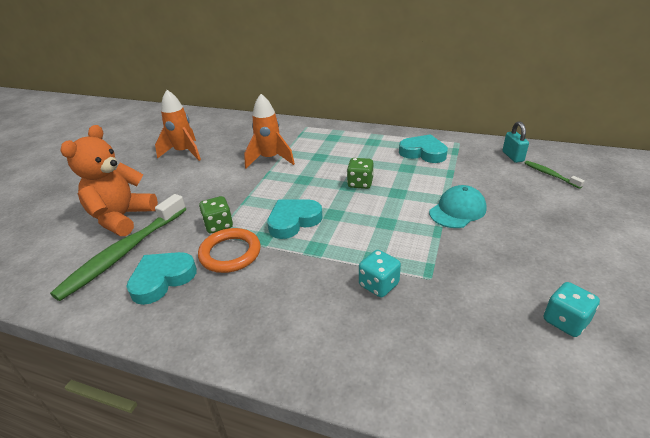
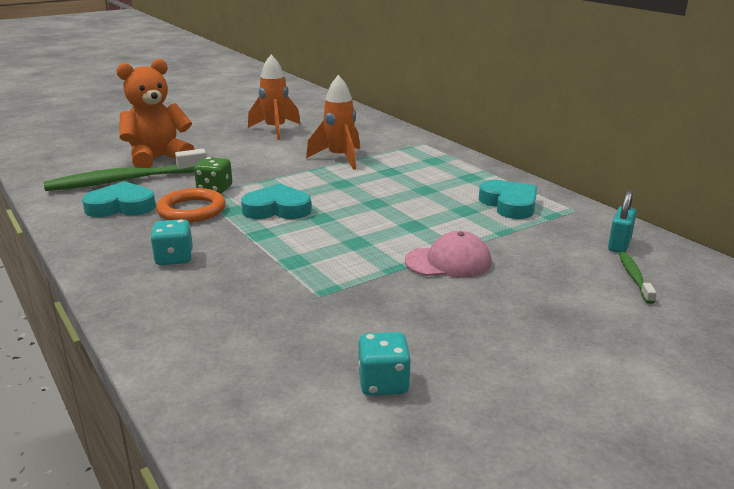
camera: 35 degrees right, 10 degrees down
(360, 183) = (389, 205): green dice -> none
(378, 285) = (265, 279): turquoise dice -> turquoise dice (174, 258)
(457, 210) = (448, 262): turquoise cap -> pink cap

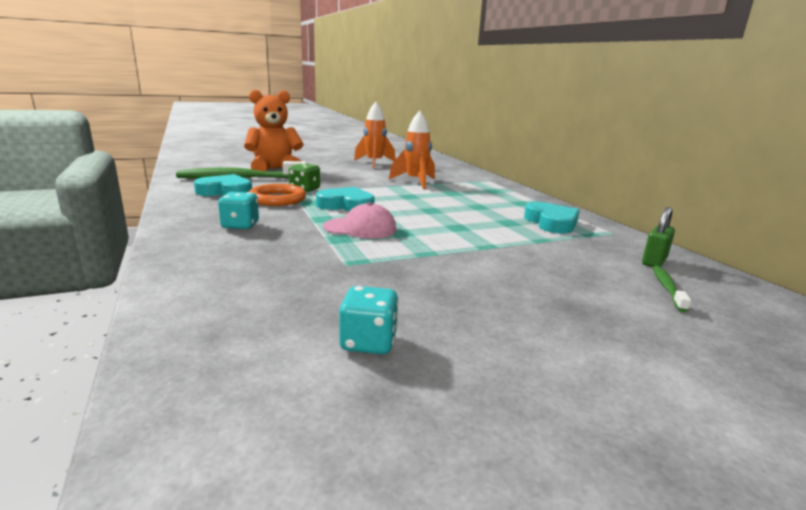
camera: 10 degrees right, 5 degrees down
(448, 262) = (479, 255): pink cap -> pink cap (360, 228)
(619, 245) = (654, 261): turquoise padlock -> green padlock

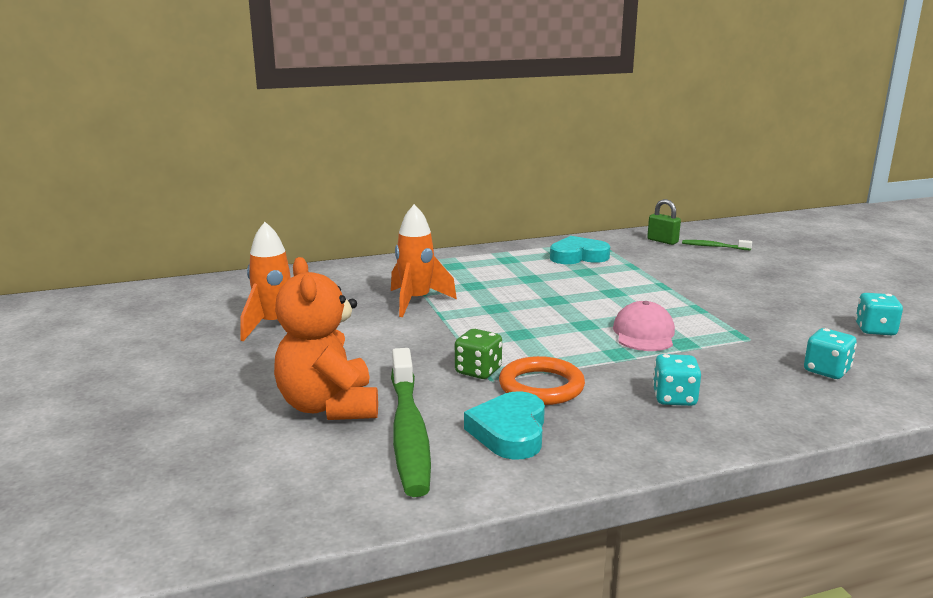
camera: 85 degrees left, 0 degrees up
(258, 285) = (826, 371): none -> turquoise dice
(346, 205) = (555, 342): turquoise heart -> none

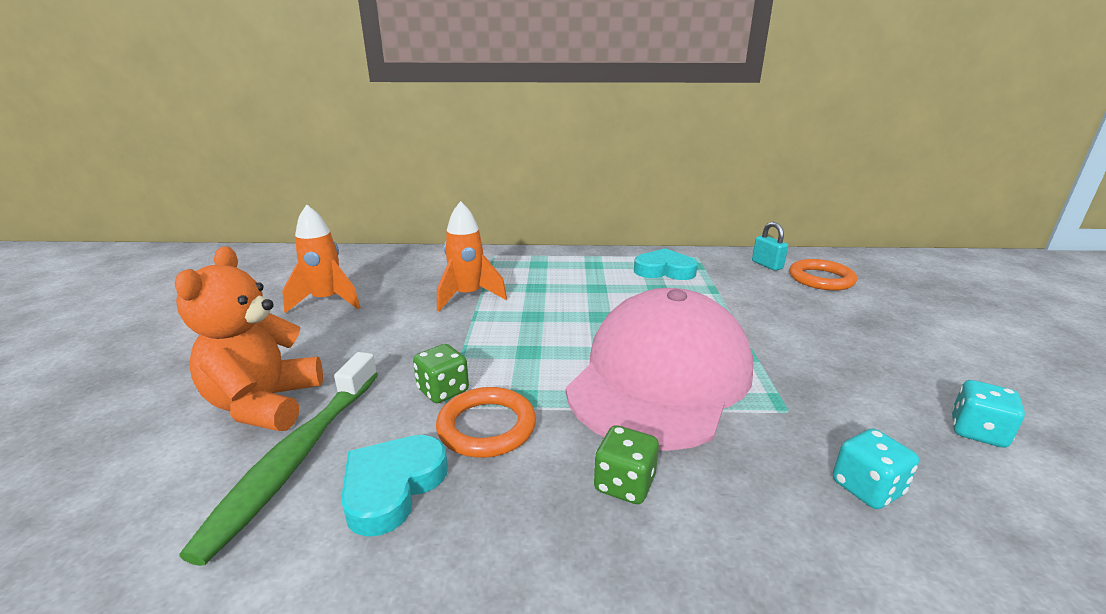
camera: 20 degrees right, 5 degrees up
(644, 333) = (660, 377): pink cap -> pink cap, size x2.34
(662, 241) = (767, 265): green padlock -> turquoise padlock
(674, 398) = (624, 484): turquoise dice -> green dice
(714, 247) = (821, 279): green toothbrush -> orange ring

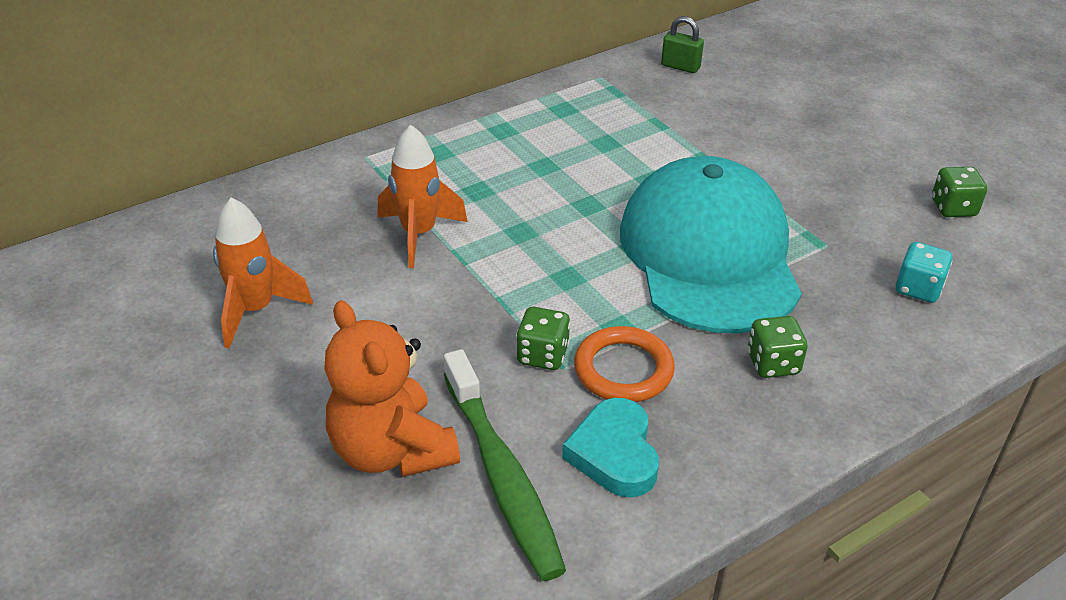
camera: 35 degrees left, 15 degrees up
(660, 377) = (709, 254): pink cap -> turquoise cap
(664, 270) = (588, 112): turquoise heart -> none
(767, 265) = (680, 67): turquoise padlock -> green padlock
(821, 279) = (744, 71): orange ring -> none
(977, 432) = (953, 208): turquoise dice -> green dice

